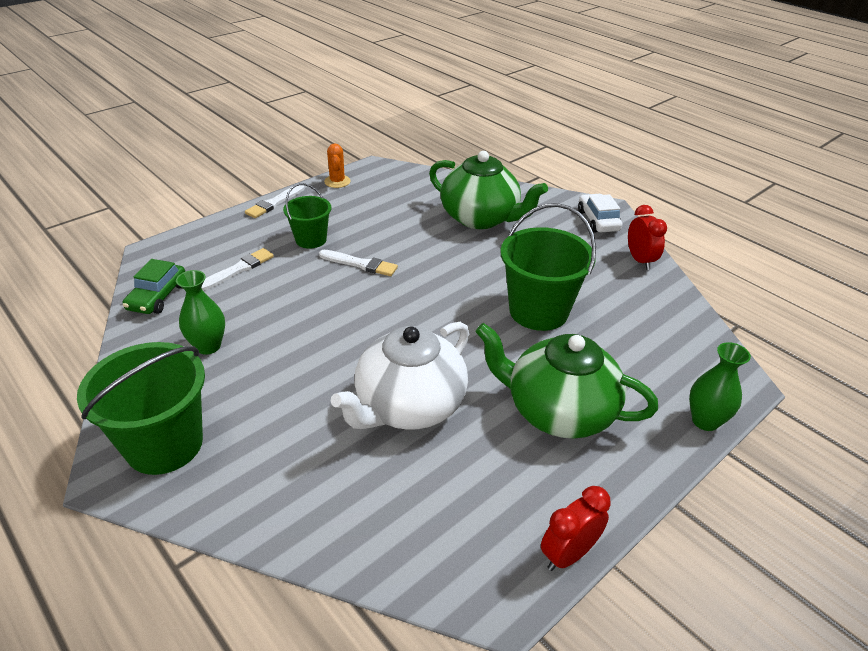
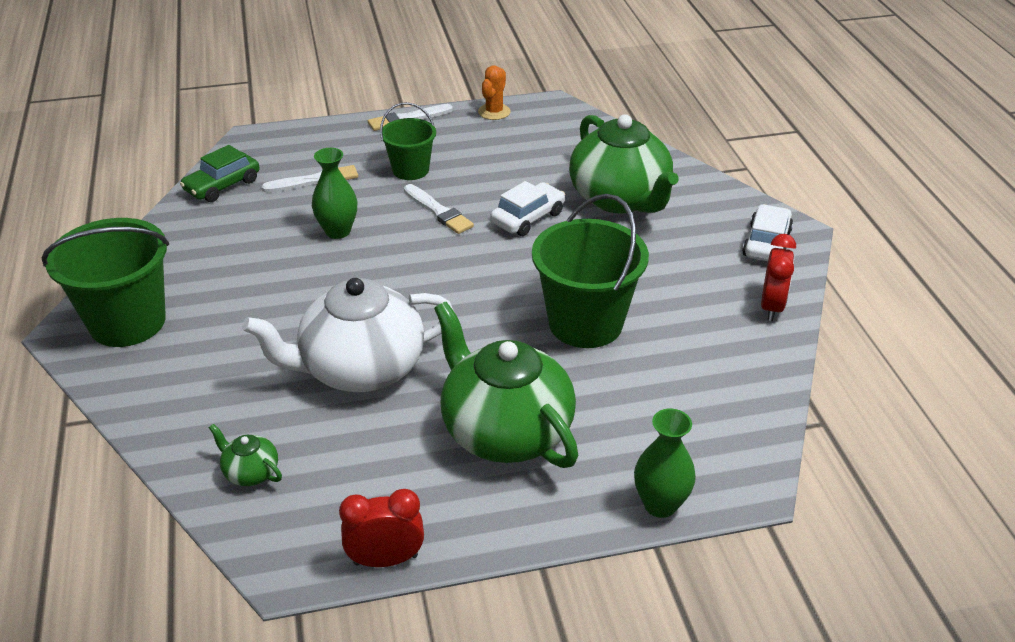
camera: 30 degrees right, 0 degrees up
(208, 346) = (229, 248): green vase -> green vase (338, 231)
(395, 532) = (250, 472): none -> green teapot
(430, 249) = (528, 218): none -> white car

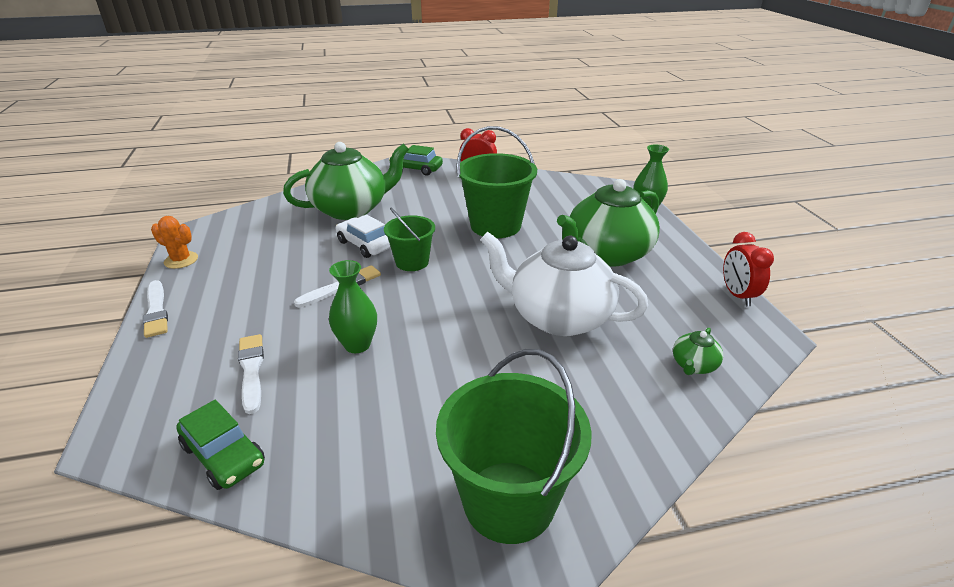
camera: 90 degrees left, 5 degrees down
(361, 369) = (558, 317): white teapot -> white teapot turned 135 degrees clockwise
(410, 170) = (262, 305): green bucket -> green bucket (412, 262)
(766, 243) = (416, 169): white car -> green car

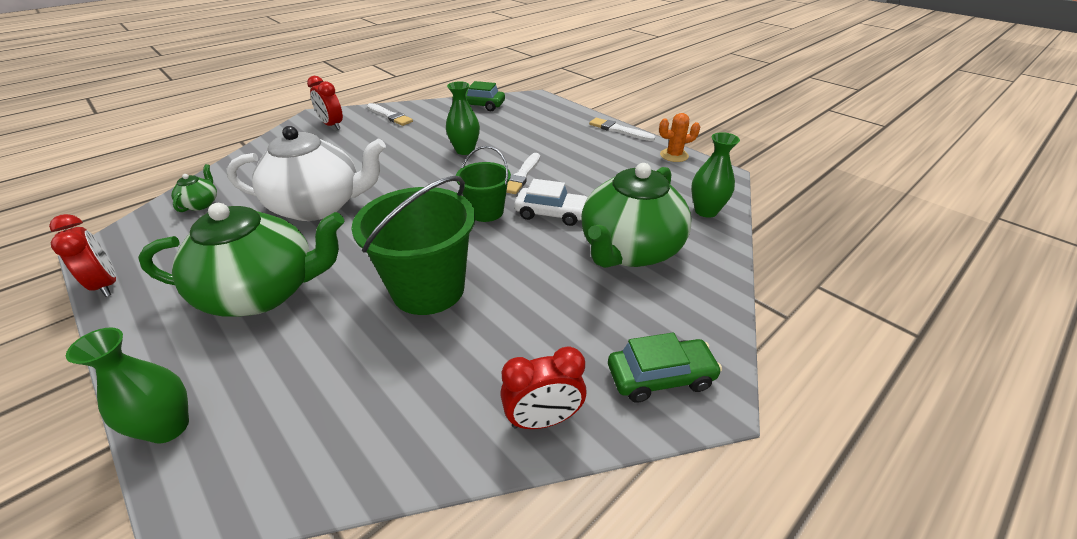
camera: 150 degrees right, 5 degrees up
(251, 370) = (512, 126): white brush -> white brush (390, 116)
(262, 213) = (706, 211): none -> green vase
(509, 501) = (332, 125): green bucket -> red clock
(607, 254) = (264, 292): green teapot -> green teapot turned 60 degrees clockwise

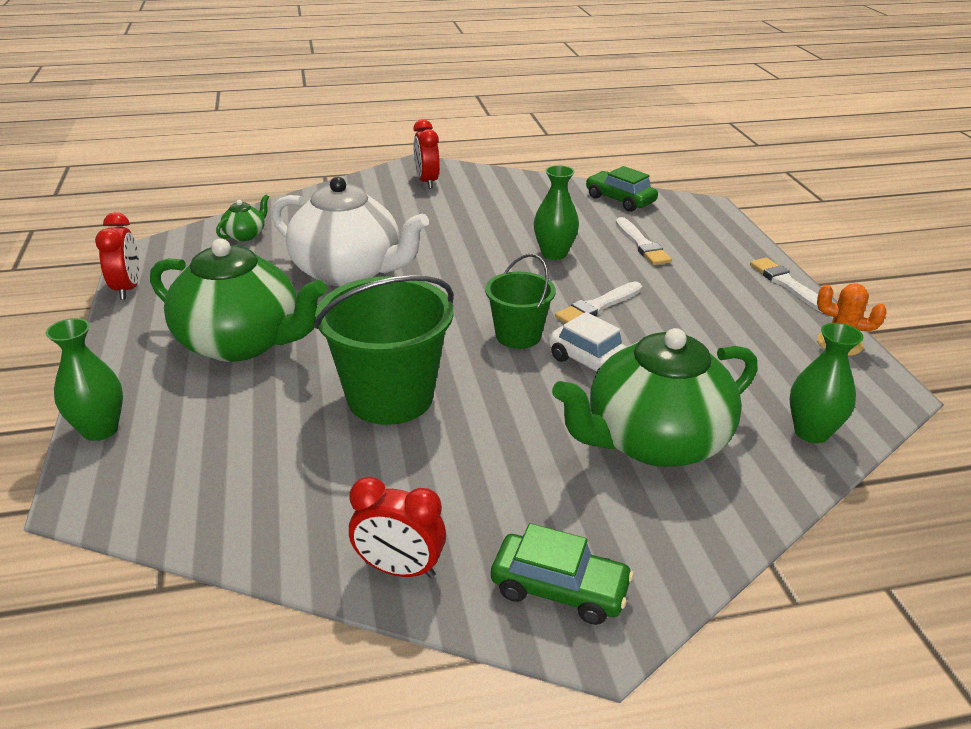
camera: 30 degrees right, 5 degrees down
(390, 116) = (499, 186): white brush -> white brush (642, 244)

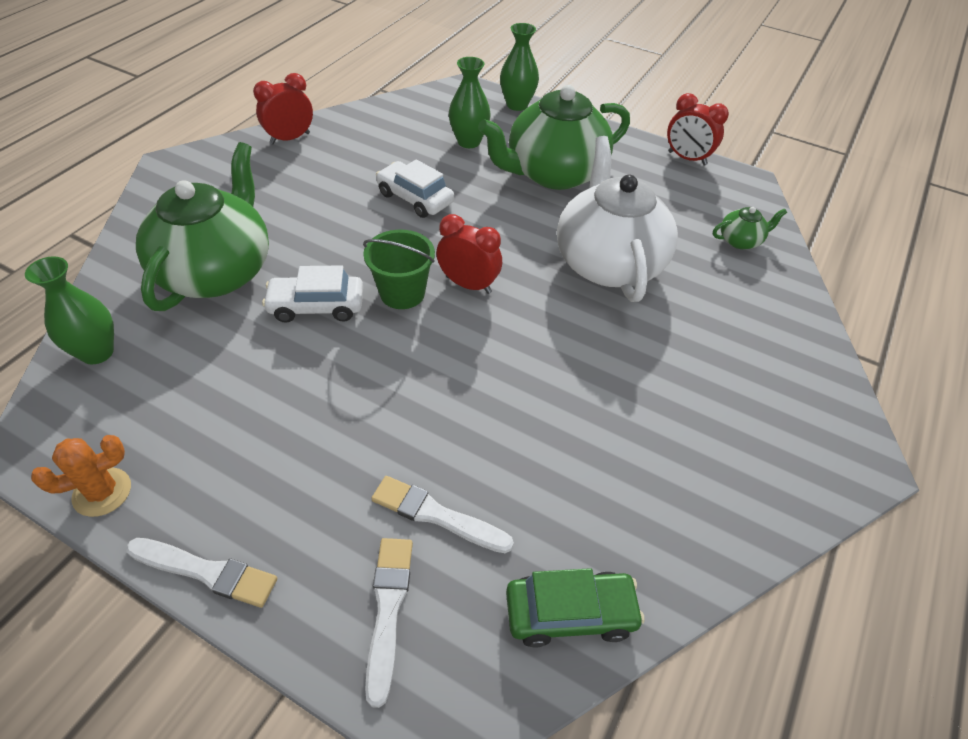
camera: 130 degrees right, 15 degrees up
(245, 235) = (740, 241): green teapot -> green teapot turned 90 degrees counterclockwise
(348, 272) = (608, 262): white teapot -> white teapot turned 105 degrees clockwise
(390, 397) = (415, 198): green bucket -> white car
(427, 182) = (792, 437): red clock -> red clock (468, 284)
(554, 254) = (500, 416): green vase -> green vase (469, 142)
(559, 589) = (205, 170): green car -> none
(598, 306) = (378, 371): white brush -> white brush (388, 610)

